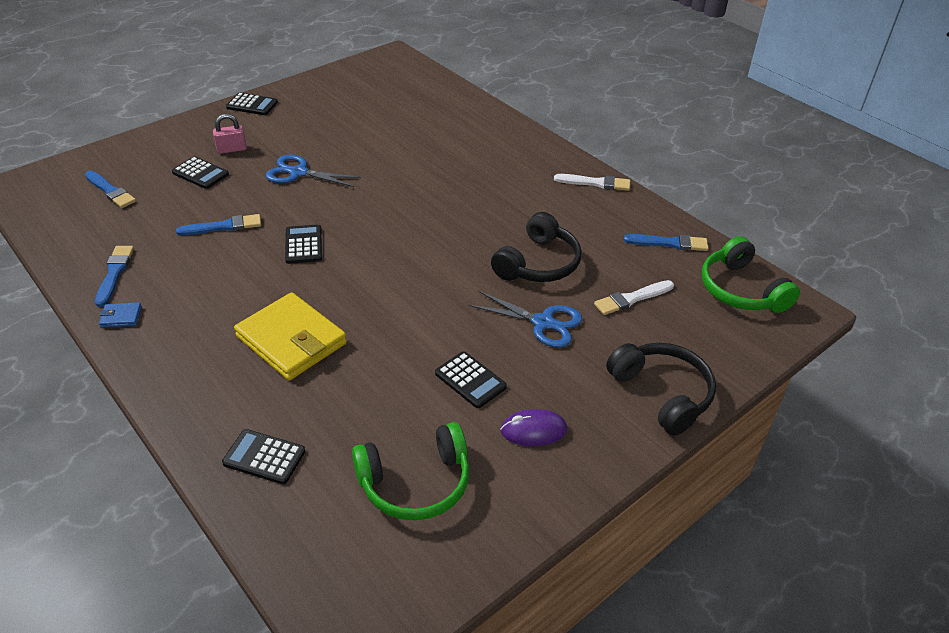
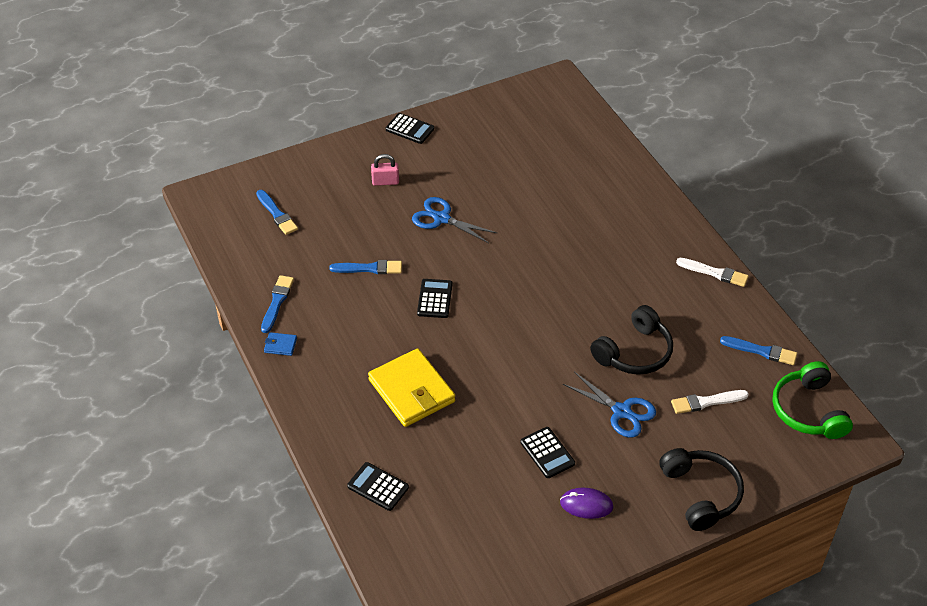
camera: 15 degrees right, 5 degrees up
(200, 173) = (355, 206): black calculator -> none
(415, 483) = (486, 529): green headphones -> none

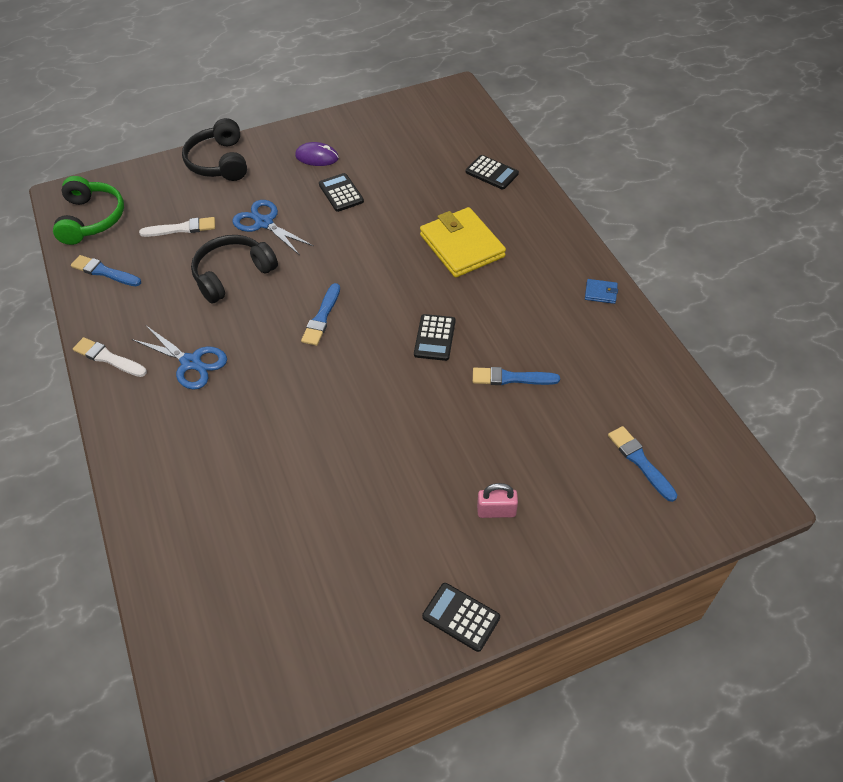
camera: 175 degrees left, 5 degrees up
(277, 302) = (614, 340): blue brush -> blue brush (322, 317)
(441, 218) = (420, 446): blue scissors -> blue scissors (191, 363)

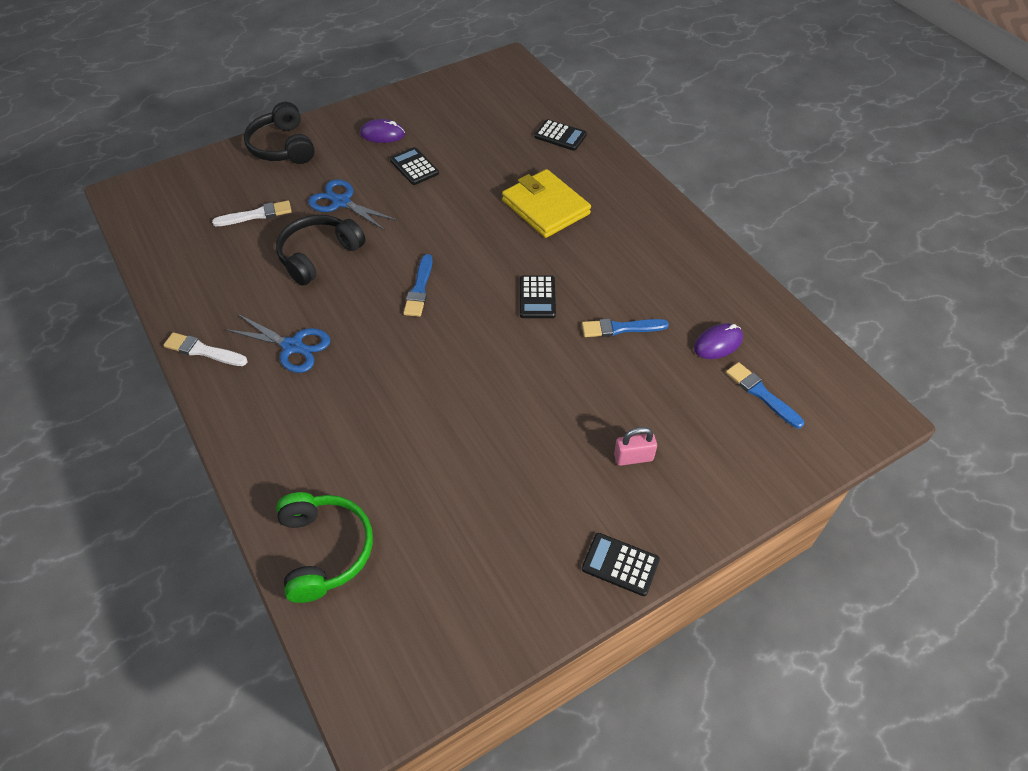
camera: 10 degrees left, 0 degrees up
(91, 219) = (158, 214): green headphones -> green headphones (324, 550)
(104, 272) = (182, 265): blue brush -> none
(600, 293) = (689, 239): blue wallet -> none
(606, 404) = (718, 343): none -> purple mouse

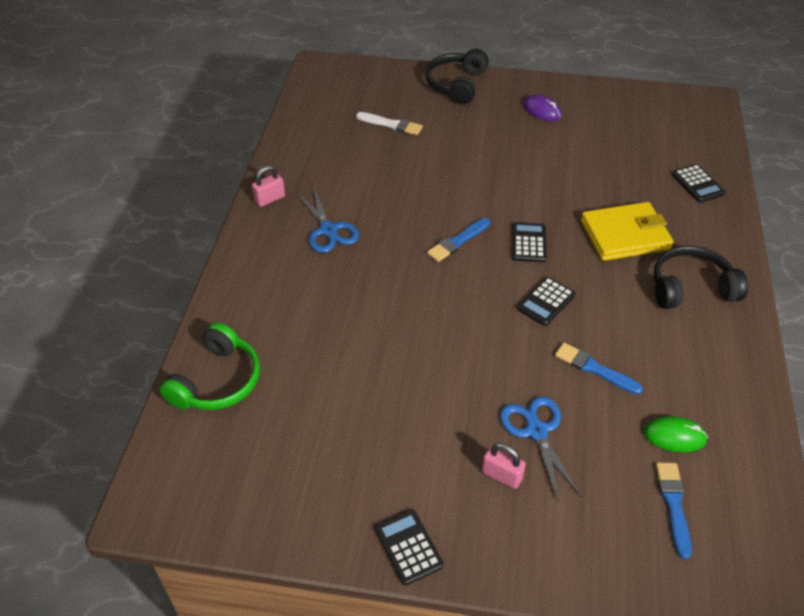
camera: 40 degrees right, 5 degrees down
(203, 351) = (270, 199): white brush -> pink padlock
(319, 255) = (407, 176): black headphones -> black headphones (691, 288)
(341, 202) = (460, 146): blue scissors -> blue scissors (536, 431)
(414, 167) = (543, 148): black calculator -> black calculator (528, 243)
(545, 207) = (625, 235): yellow wallet -> yellow wallet turned 75 degrees clockwise
(718, 343) = (674, 436): purple mouse -> green mouse

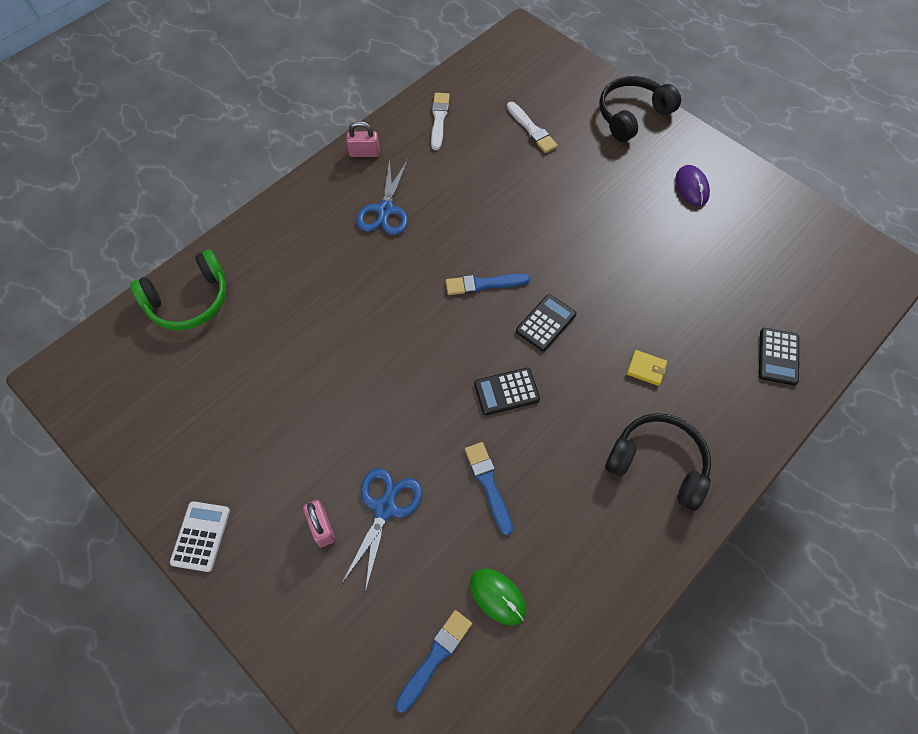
camera: 35 degrees right, 15 degrees up
(310, 149) = (439, 119): none -> white brush
(408, 547) = (201, 536): black calculator -> white calculator
(625, 235) = (646, 369): yellow wallet -> yellow wallet, size x0.41

